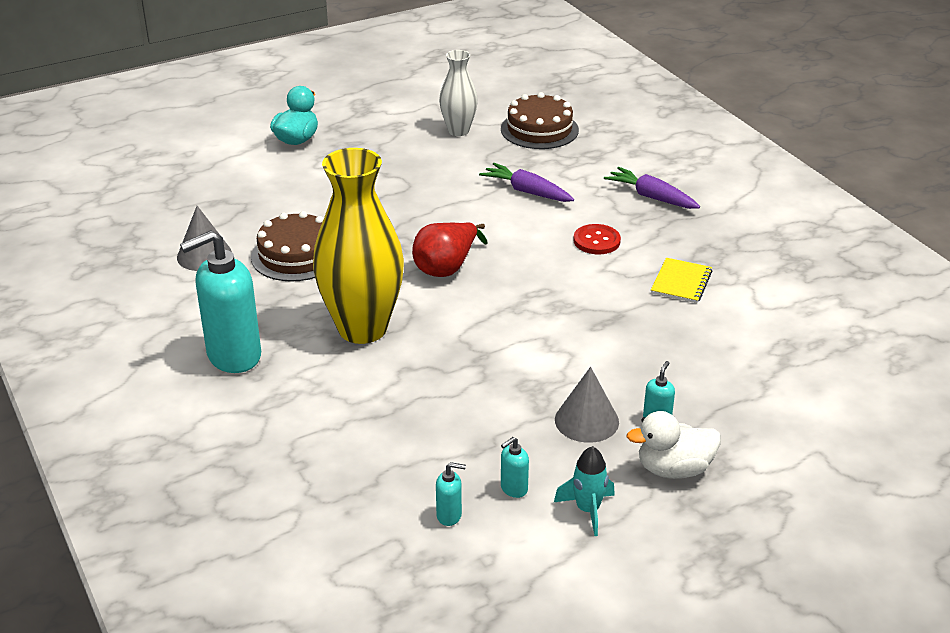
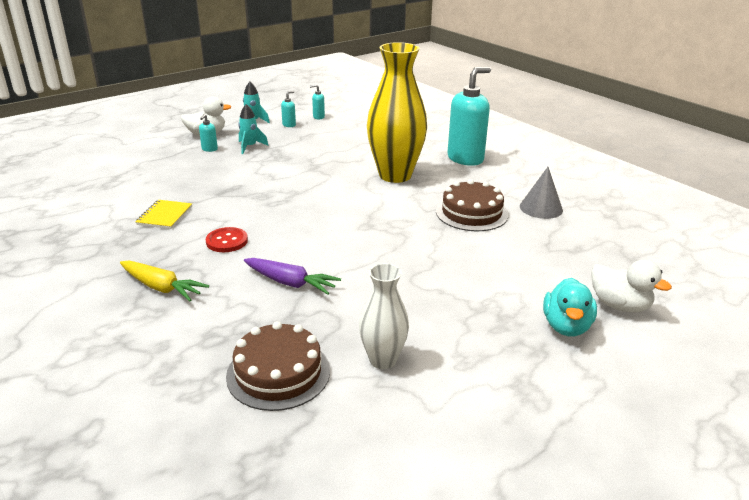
camera: 170 degrees right, 5 degrees down
(234, 150) = (619, 305): none -> white duck
(446, 267) = (350, 213): red pear -> none
(586, 420) = (250, 147): grey cone -> turquoise rocket
(651, 197) = (161, 288): purple carrot -> yellow carrot

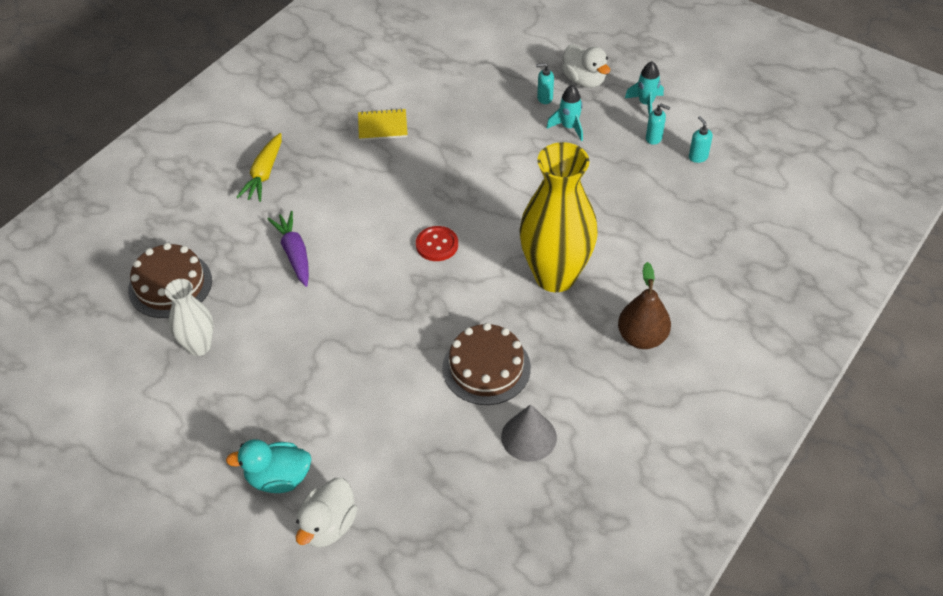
camera: 75 degrees right, 20 degrees up
(227, 241) = (351, 186): red button -> red button (437, 245)
(290, 283) = (294, 253): purple carrot -> purple carrot turned 150 degrees clockwise
(465, 159) = (642, 337): turquoise soap dispenser -> brown pear

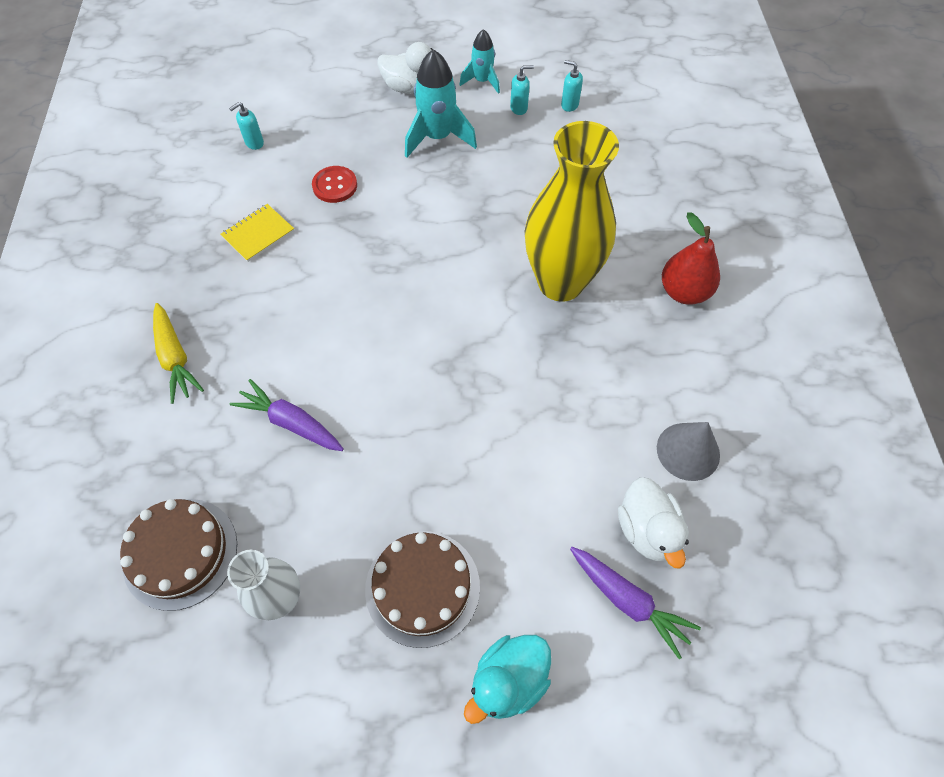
camera: 40 degrees left, 10 degrees up
(328, 525) = (606, 690): white duck -> white duck (647, 530)
(393, 491) = (628, 601): none -> purple carrot
(437, 245) = (427, 321): red button -> red button (335, 186)
(486, 367) = (588, 411): brown cake -> brown cake (422, 587)
(544, 98) = (390, 122): turquoise soap dispenser -> turquoise soap dispenser (254, 143)
(569, 127) = (437, 137): turquoise rocket -> turquoise rocket, size x1.64
(642, 337) = (684, 292): brown pear -> red pear

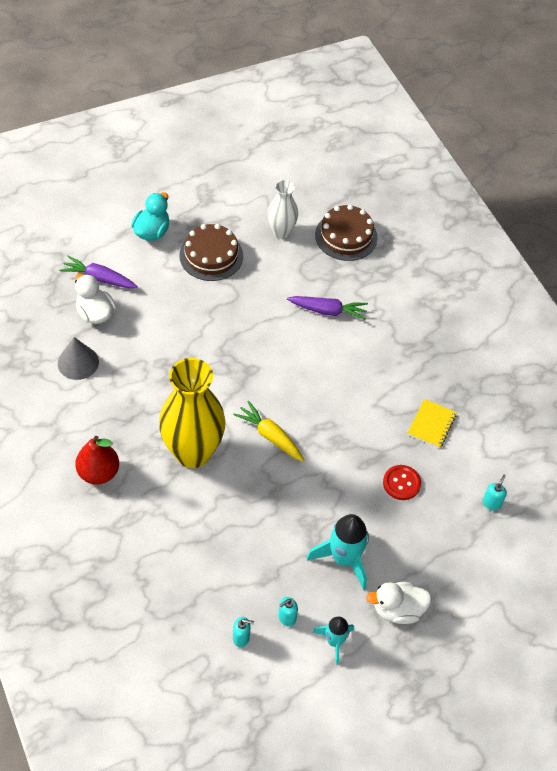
camera: 155 degrees right, 5 degrees down
(175, 358) = (423, 326): yellow carrot -> yellow carrot (270, 436)

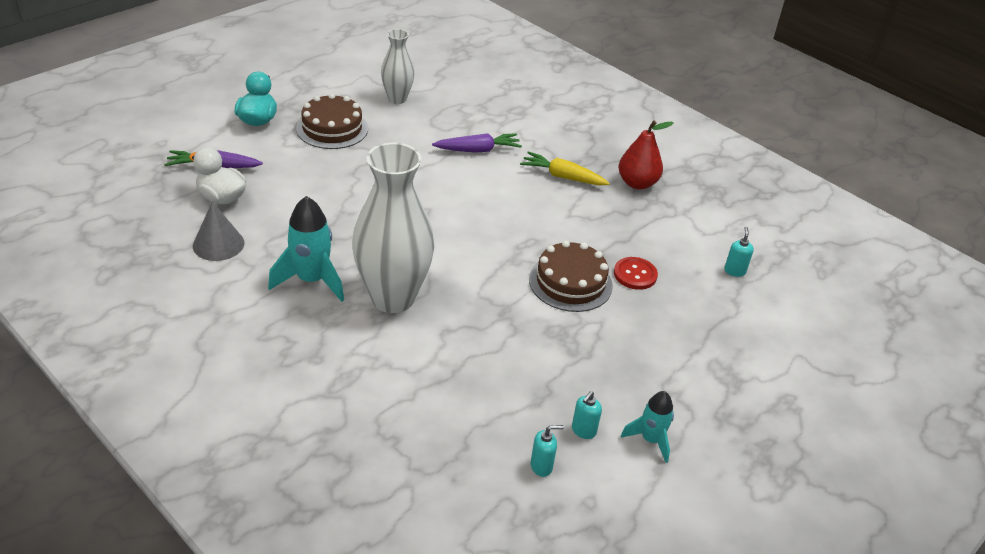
camera: 20 degrees left, 15 degrees down
(98, 472) = (287, 342): red pear -> red pear (637, 183)
(192, 452) = (393, 298): yellow vase -> white vase
(270, 436) = (473, 264): yellow carrot -> yellow carrot (562, 176)
(344, 559) = (615, 356): turquoise rocket -> turquoise rocket (312, 280)
(346, 236) = (464, 92): brown cake -> brown cake (570, 282)
(397, 610) = (700, 389): white duck -> none
(431, 424) = (635, 219): yellow notebook -> none

